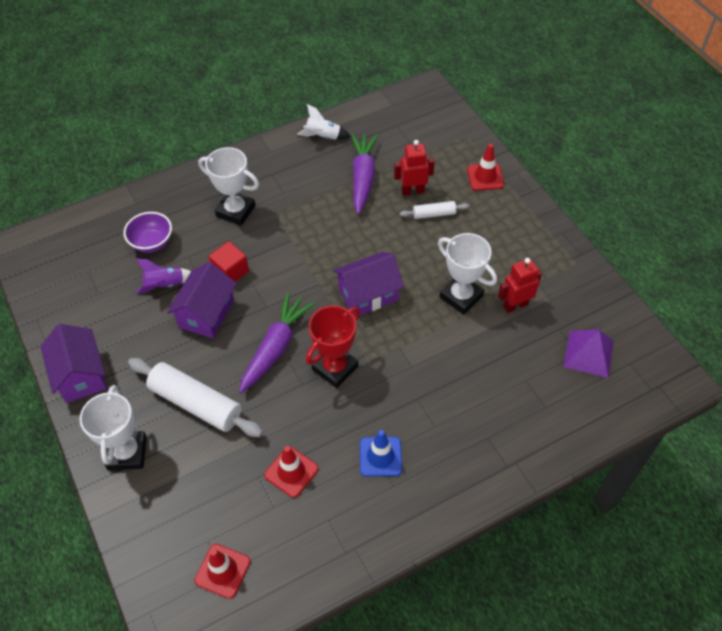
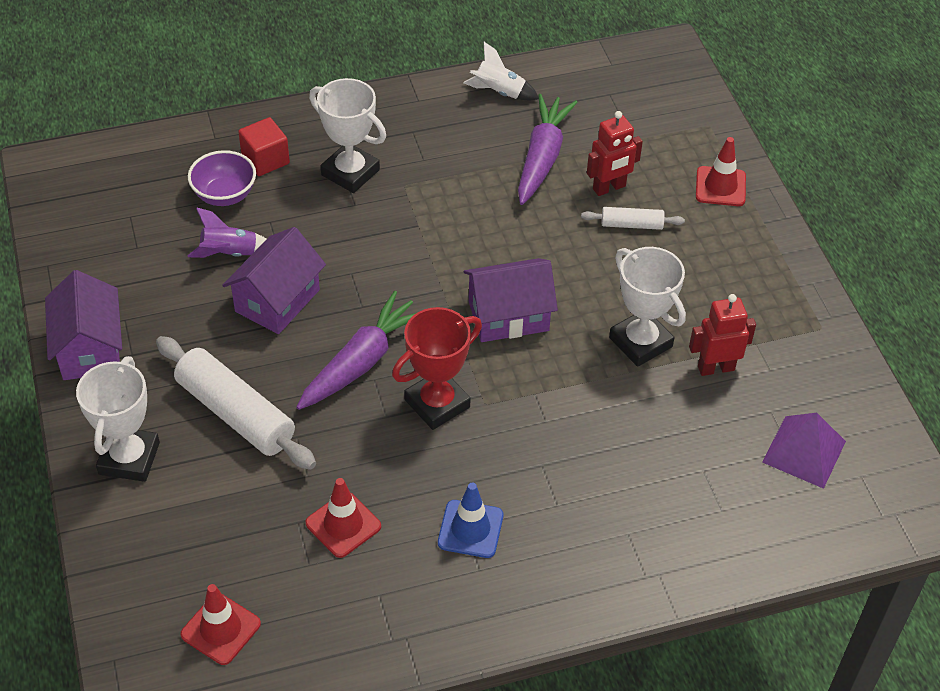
camera: 10 degrees right, 5 degrees down
(230, 271) = (324, 251): red cube -> red cube (265, 160)
(412, 191) = (609, 188): red robot -> red robot turned 150 degrees clockwise

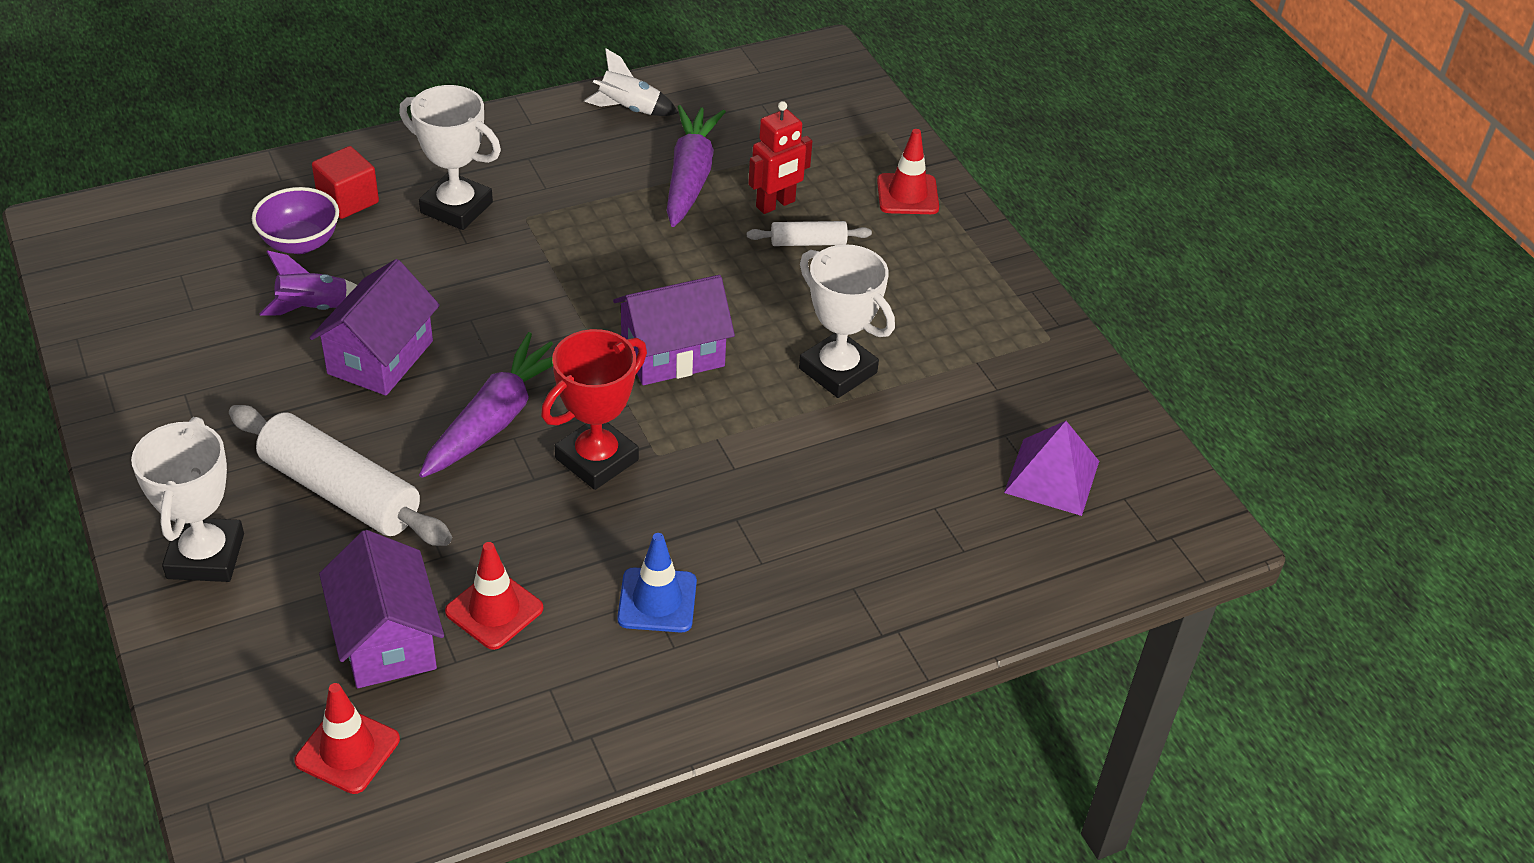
camera: 10 degrees left, 5 degrees down
(90, 349) = (141, 431): purple house -> purple house (386, 639)
(716, 368) = (932, 392): red robot -> none

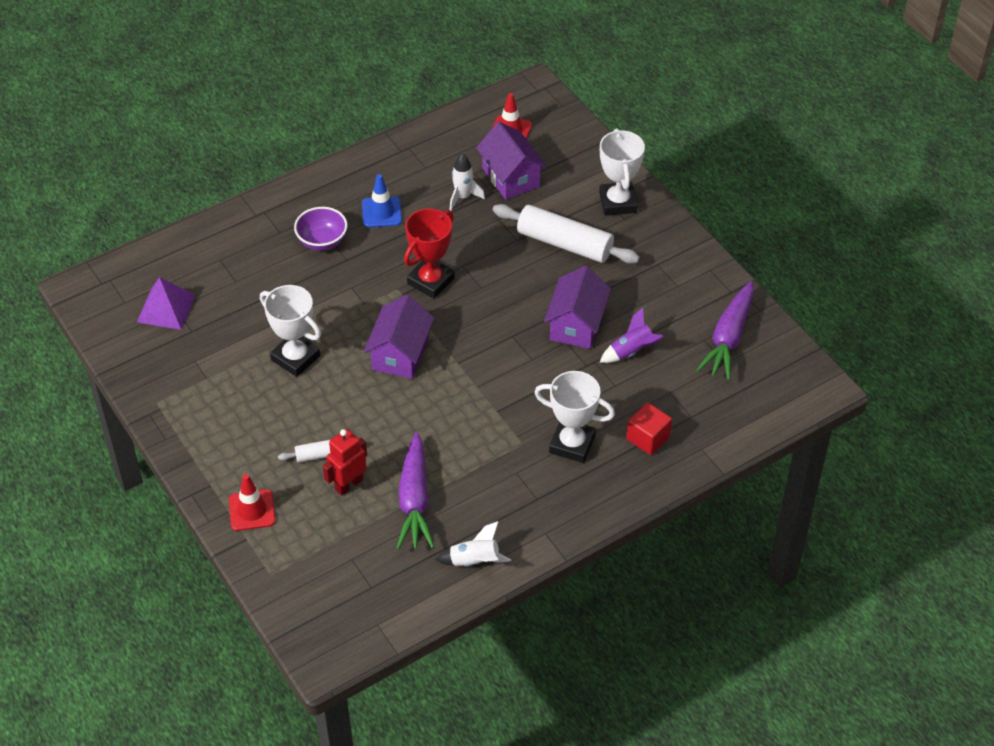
camera: 175 degrees right, 5 degrees up
(300, 243) = (662, 398): purple bowl -> purple bowl (322, 242)
(494, 610) = (463, 197): red traffic cone -> white rocket
(495, 419) = (495, 296): purple carrot -> purple carrot (728, 338)
(672, 353) = (400, 354): purple house -> purple house turned 45 degrees counterclockwise

